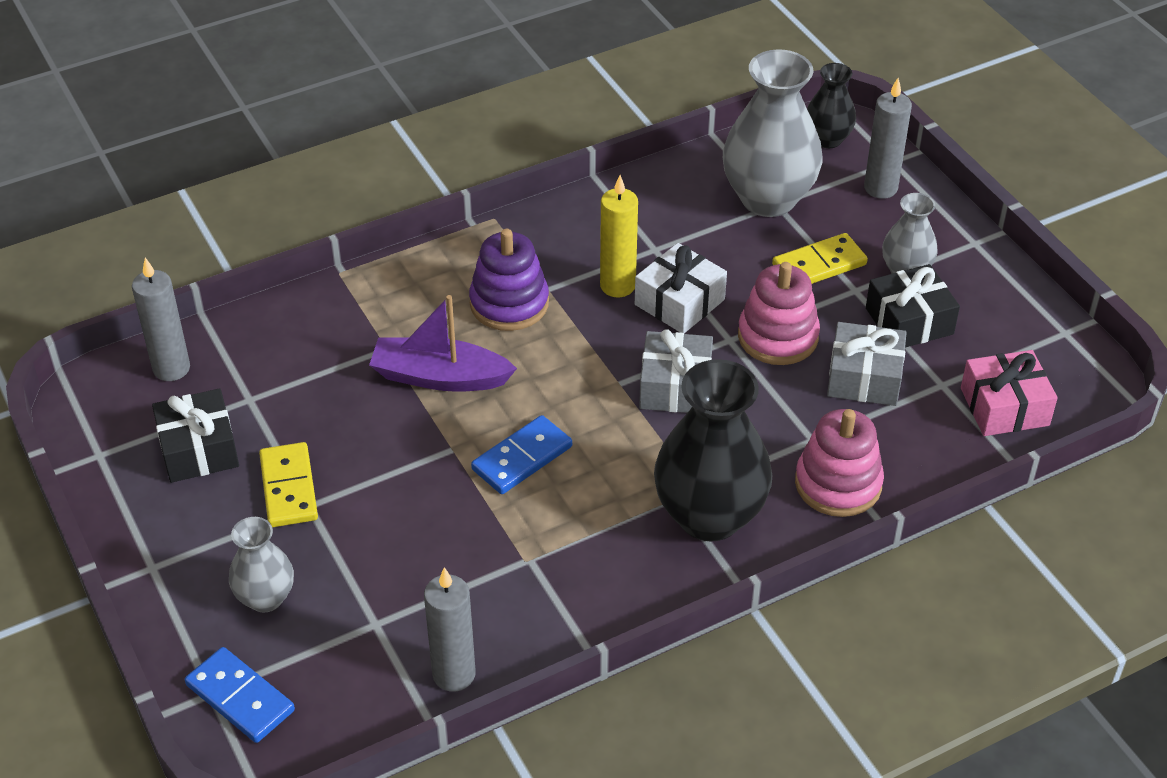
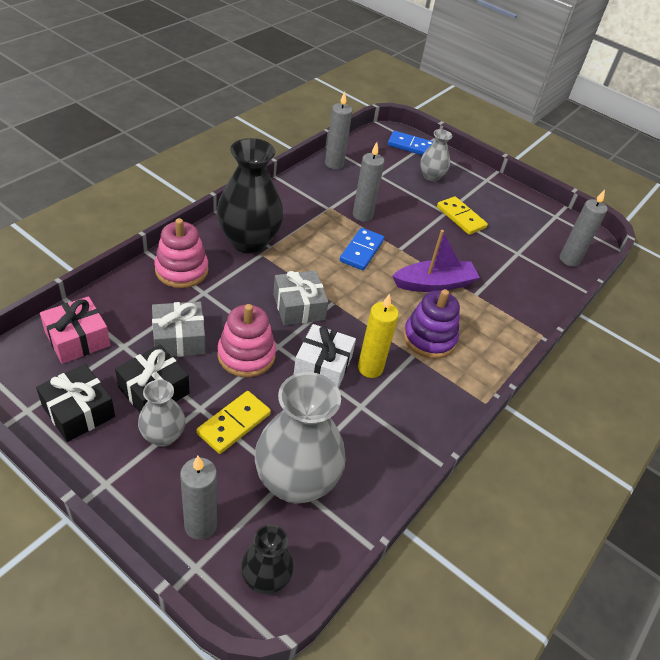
camera: 150 degrees right, 0 degrees up
(198, 449) = (516, 226): black gift -> black gift (78, 411)
(474, 530) = (362, 215): none -> grey candle

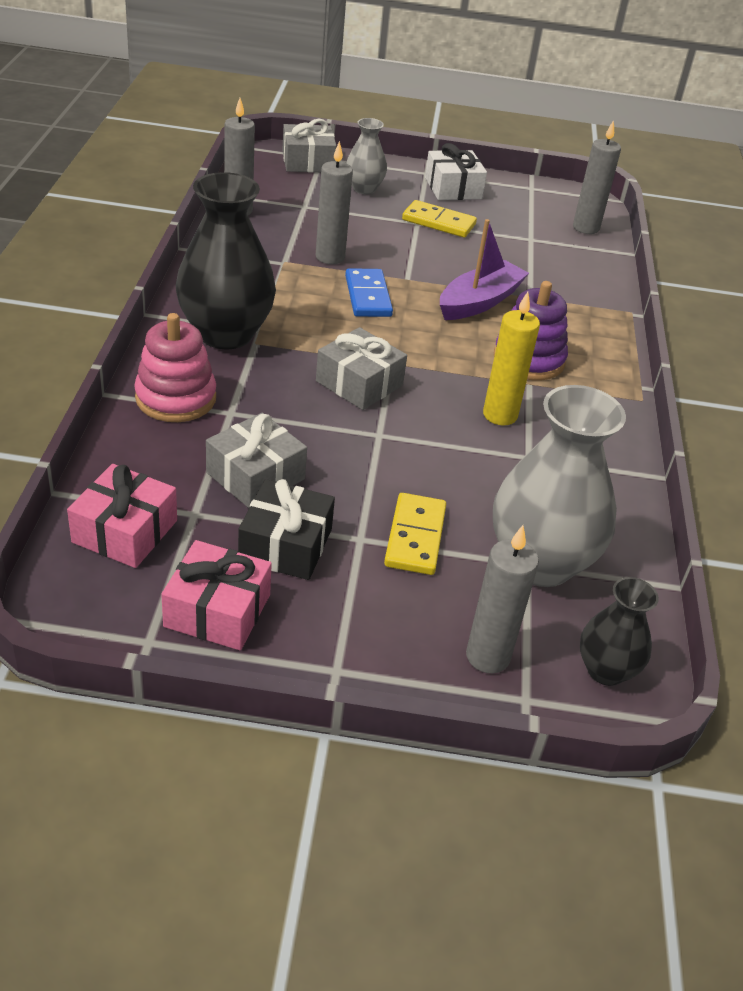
camera: 30 degrees left, 5 degrees down
(78, 411) = (217, 610): black gift -> pink gift
(163, 436) = (349, 588): grey vase -> none
(246, 355) = (353, 459): pink stacking toy -> none
(323, 366) = (449, 434): white gift -> white gift (453, 188)
(411, 146) = (308, 162): blue domino -> grey gift

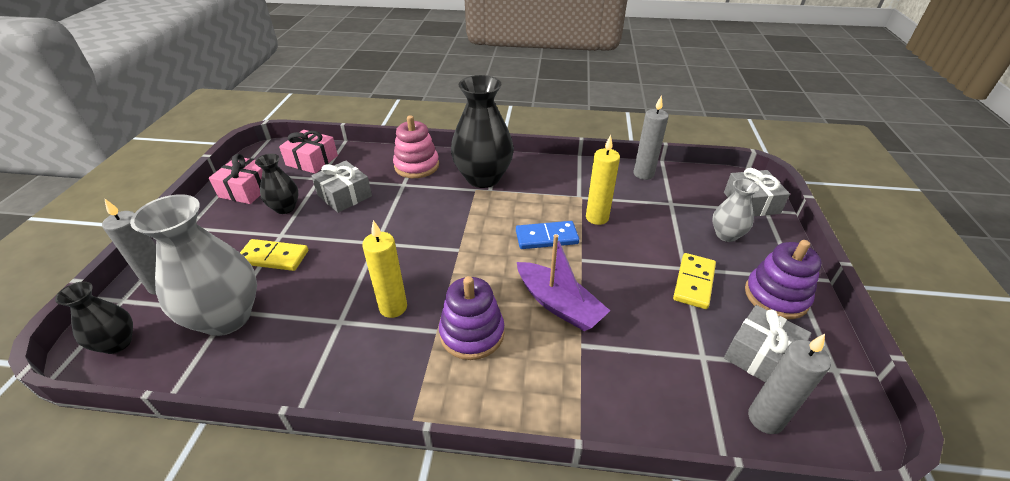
camera: 95 degrees right, 0 degrees up
(285, 545) = (285, 208): black gift -> black vase
(330, 257) = (597, 218): grey candle -> yellow candle
(359, 383) = (433, 233): grey gift -> grey gift (761, 355)
(453, 188) = (776, 296): white gift -> purple stacking toy

